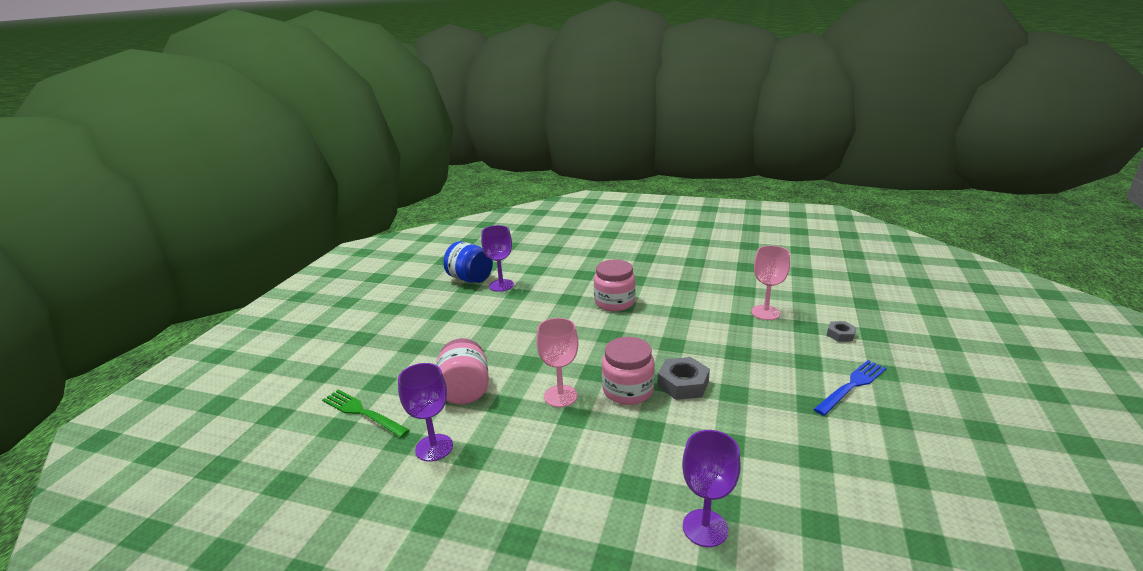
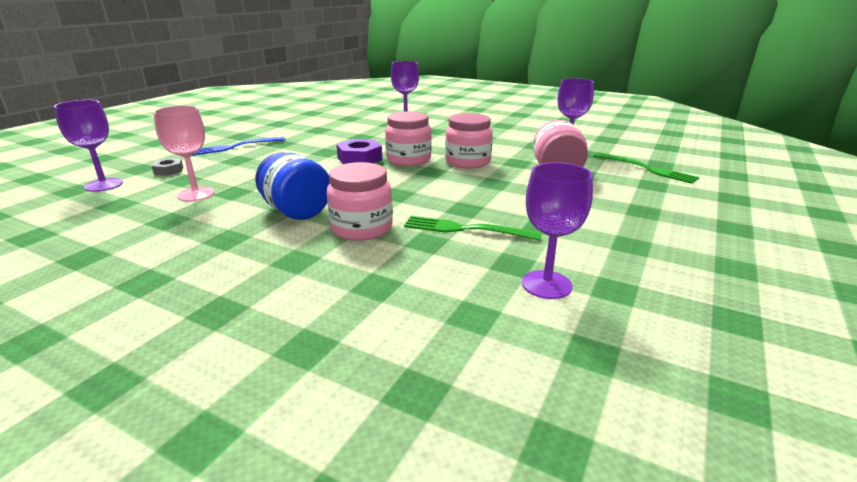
camera: 170 degrees left, 0 degrees up
(470, 279) = (621, 312): blue jar -> blue jar (296, 211)
(548, 310) = (464, 229): none -> green fork
(560, 396) = (467, 162): pink goblet -> pink jar
(683, 384) = (359, 158): grey nut -> purple nut
(855, 311) = (104, 185): none -> purple goblet

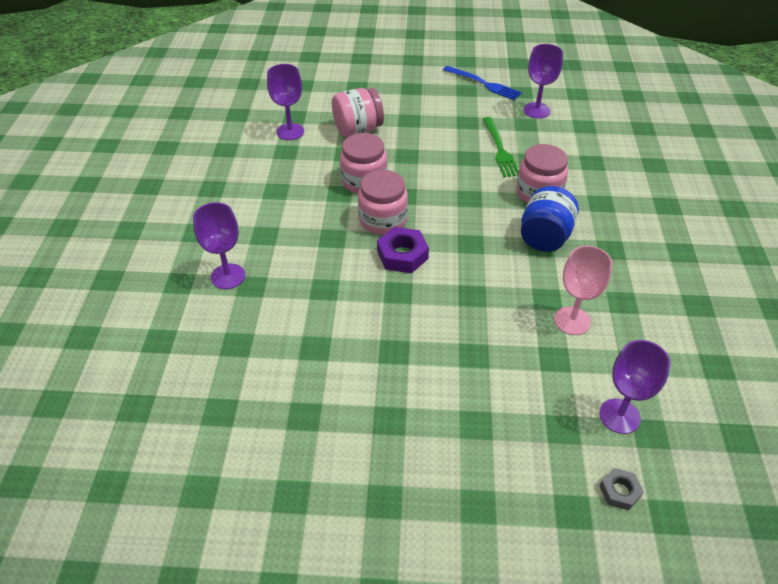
camera: 115 degrees left, 20 degrees up
(168, 170) = (547, 392): grey nut -> grey nut (619, 491)
(234, 147) = (437, 390): blue fork -> blue fork (484, 84)
(647, 169) = (321, 90): green fork -> none

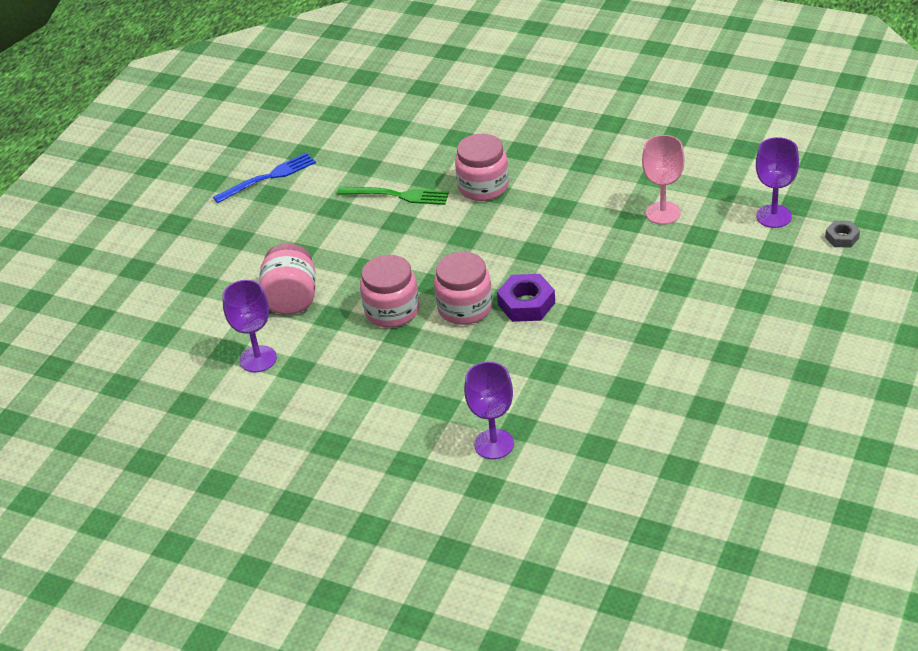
camera: 65 degrees left, 5 degrees down
(536, 110) = (346, 151): purple goblet -> none
(544, 237) = (549, 200): blue jar -> none

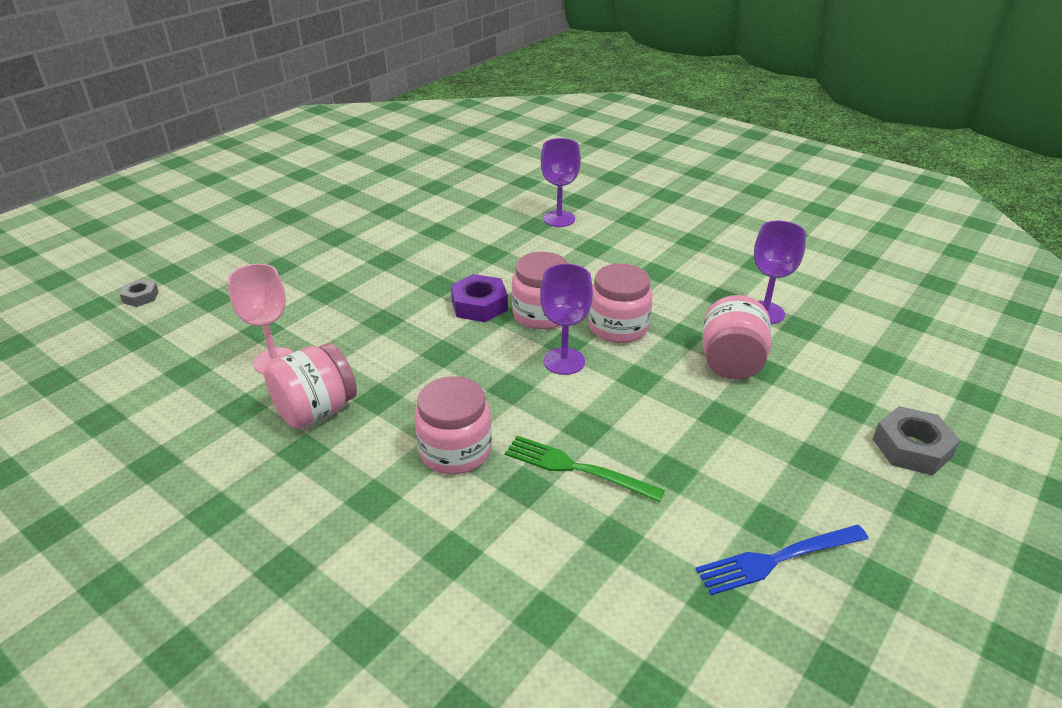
camera: 170 degrees left, 5 degrees down
(165, 262) = (911, 448): none -> grey nut
(598, 188) = (316, 410): none -> pink jar
(773, 216) = (172, 330): purple goblet -> purple goblet (564, 361)

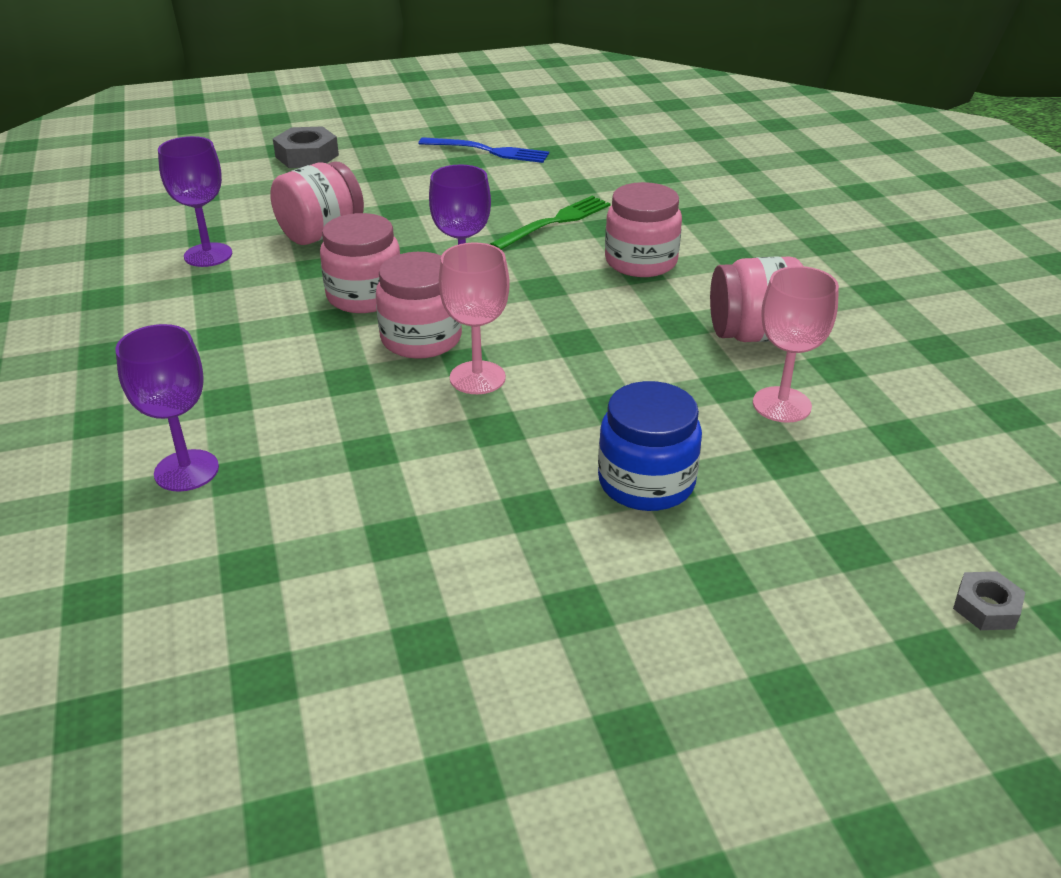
camera: 145 degrees left, 0 degrees up
(336, 289) = (646, 482): none -> blue jar
(479, 305) = (477, 378): purple nut -> pink goblet
(575, 468) = (555, 222): green fork -> green fork turned 105 degrees counterclockwise

